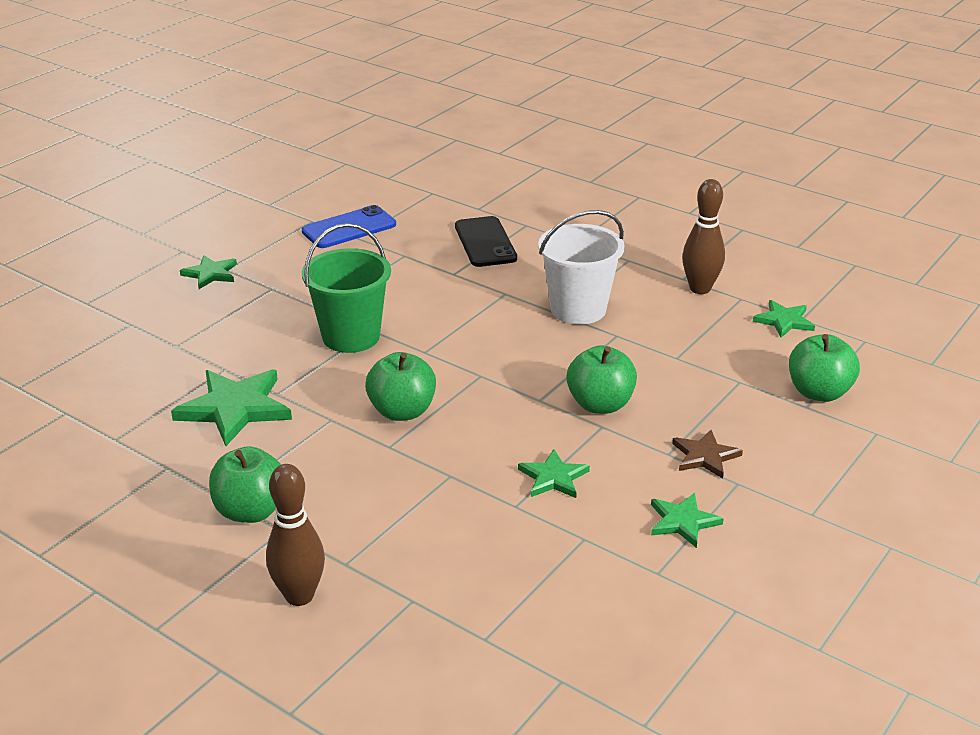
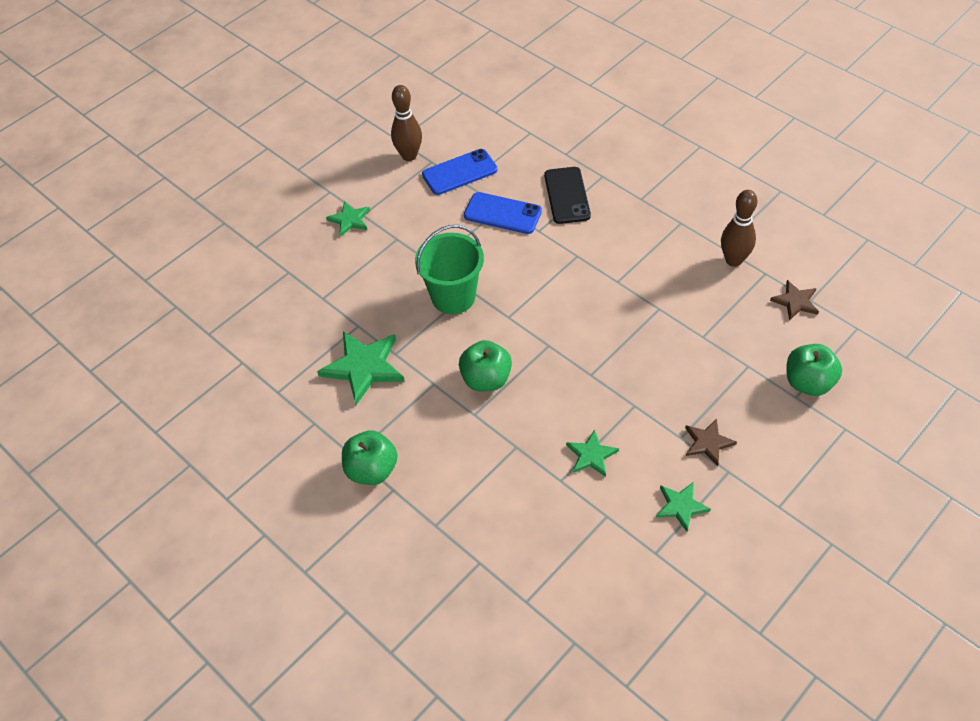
camera: 10 degrees right, 20 degrees up
(299, 596) = (402, 551): brown bowling pin -> brown bowling pin (409, 155)
(407, 261) = (502, 214): none -> blue phone
(578, 309) = (632, 278): white bucket -> none
(600, 404) = (636, 383): green apple -> none
(784, 321) = (795, 301): green star -> brown star

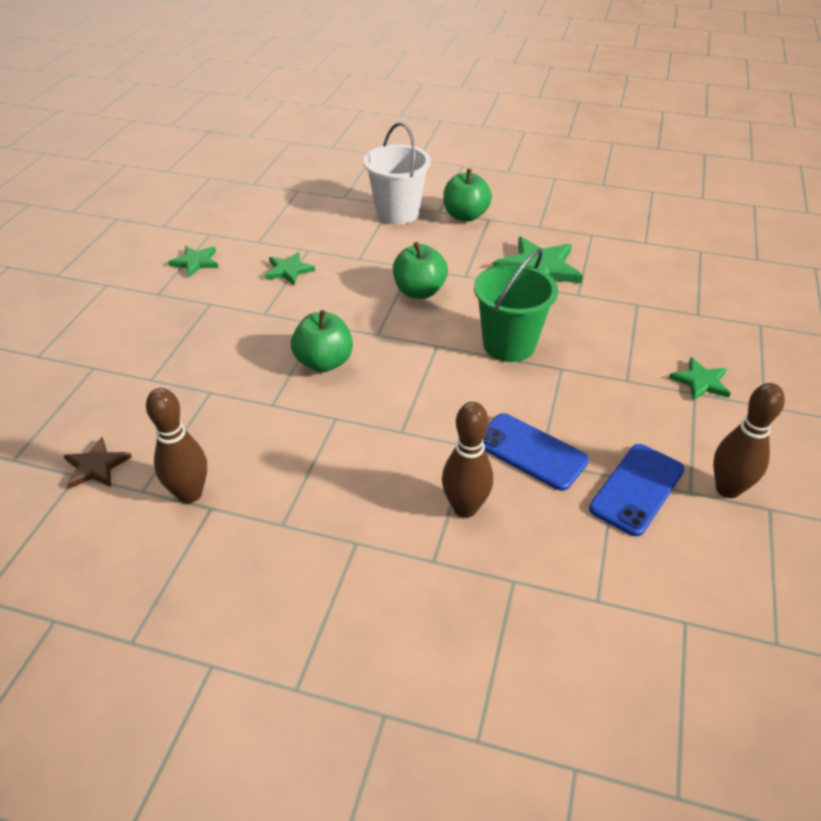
camera: 150 degrees right, 10 degrees down
(437, 505) = (397, 213): none -> white bucket
(502, 214) = (531, 451): blue phone -> blue phone turned 45 degrees clockwise
(566, 195) = (465, 508): black phone -> brown bowling pin
(708, 443) = (181, 307): brown star -> none
(808, 382) = (78, 384): green apple -> green apple (324, 362)

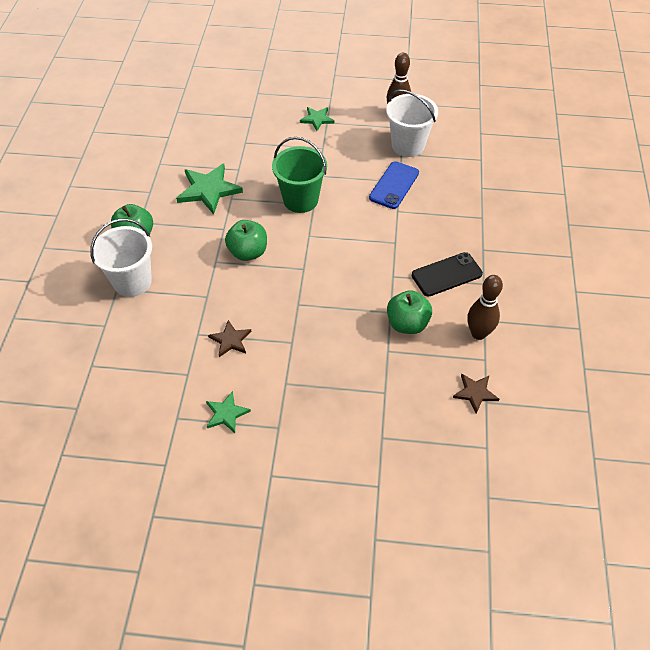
camera: 100 degrees left, 10 degrees up
(289, 270) = (230, 340): green star -> brown star
(316, 480) = (446, 275): none -> black phone
(324, 362) = (341, 292): green apple -> green apple (407, 324)
(465, 508) = (444, 208): brown bowling pin -> none
(636, 489) = (408, 145): blue phone -> white bucket

